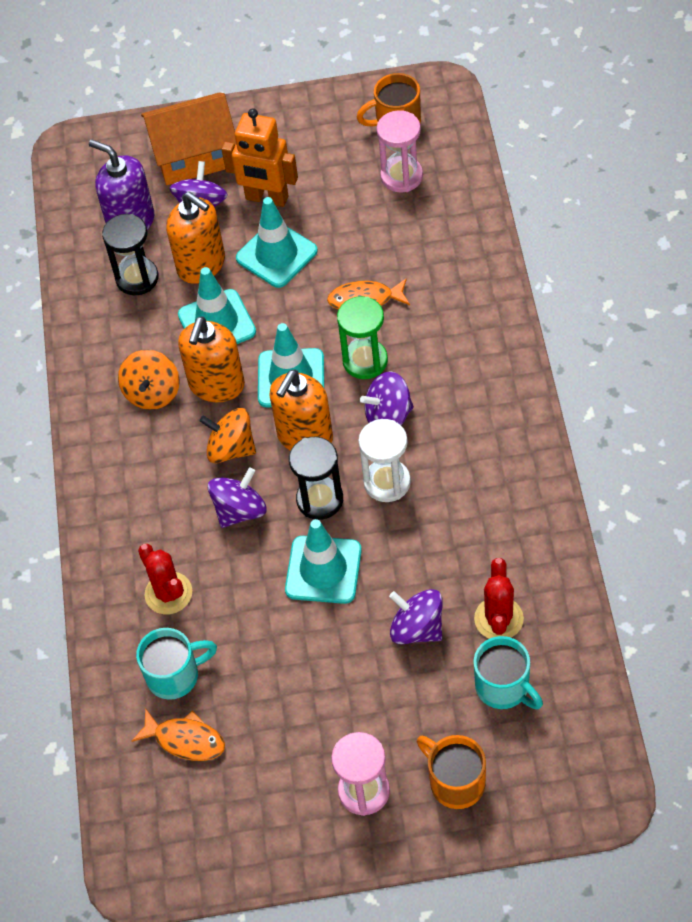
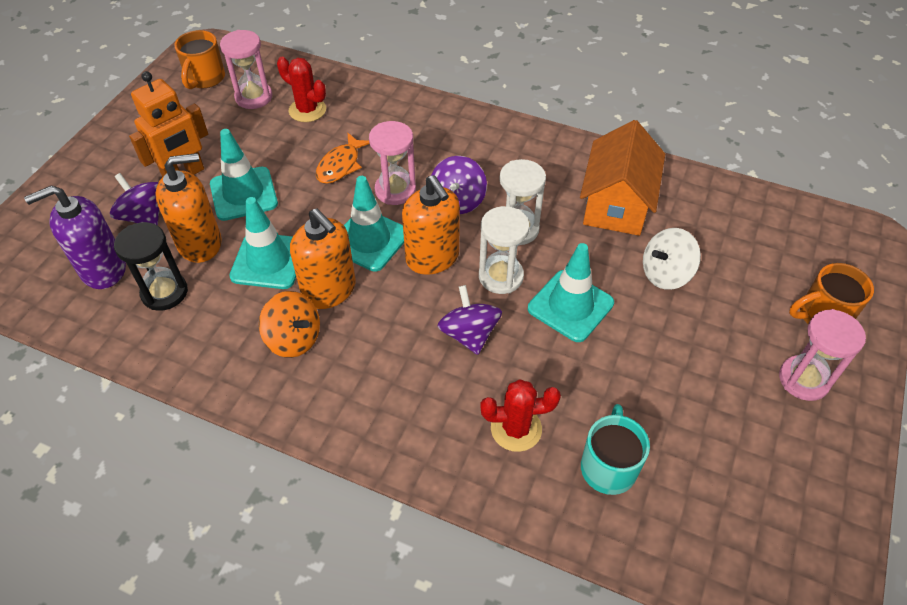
camera: 65 degrees left, 5 degrees down
(185, 740) = (684, 491): orange fish -> none
(195, 155) = (90, 197): orange house -> orange house (616, 204)
(231, 448) = (402, 310): orange spinning top -> none
(320, 499) = (501, 276): black hourglass -> white hourglass
(365, 361) = (395, 190): green hourglass -> pink hourglass
(417, 628) = (665, 274): purple spinning top -> white spinning top
(498, 619) = (686, 224): red cactus -> red cactus (307, 110)
(504, 687) = (749, 249): turquoise mug -> none

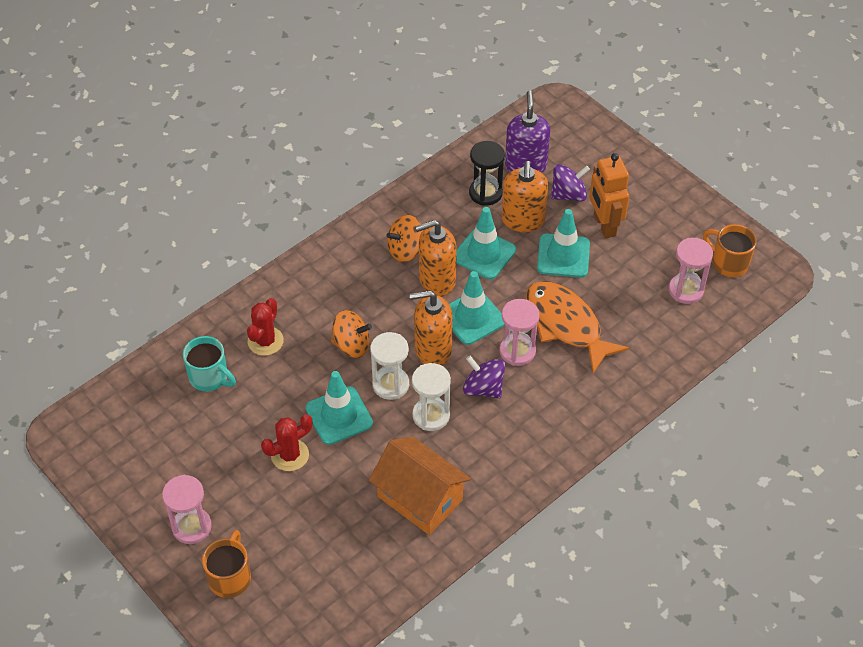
camera: 115 degrees right, 0 degrees up
(307, 110) = (650, 322): red cactus -> red cactus (290, 455)
(340, 165) = (566, 325): orange fish -> orange fish, size x1.80
(469, 334) = (351, 345): purple spinning top -> orange spinning top
(665, 274) = (330, 493): white spinning top -> none

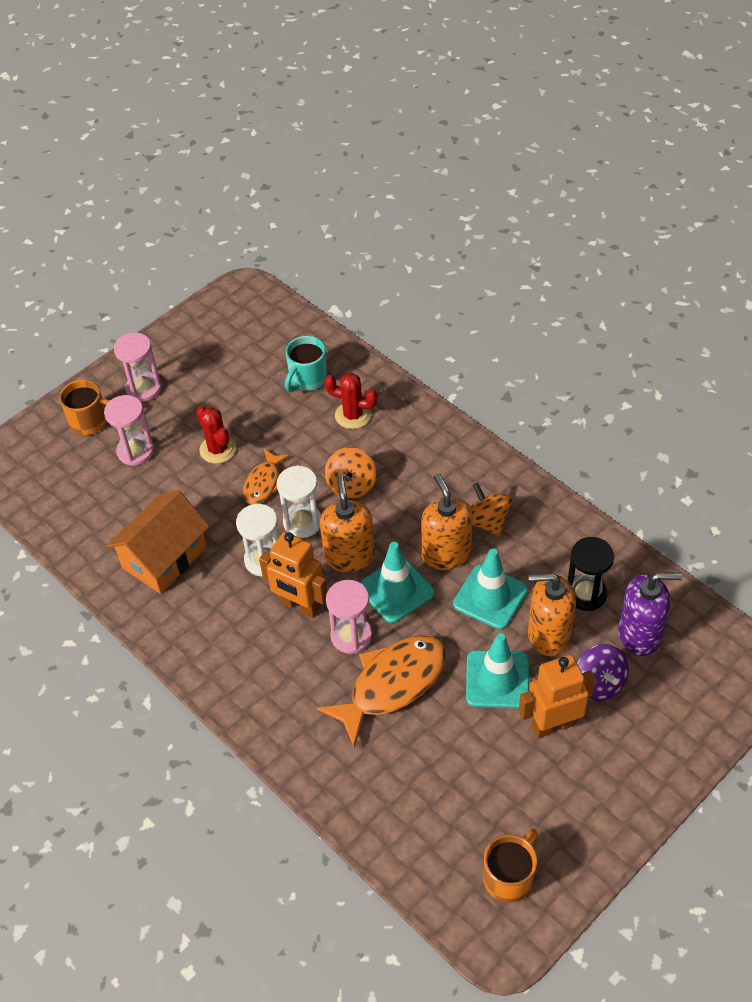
camera: 90 degrees right, 0 degrees up
(339, 416) = (263, 483): turquoise traffic cone -> orange fish
(483, 388) = (299, 605): purple spinning top -> orange robot
(686, 290) = (457, 820): pink hourglass -> pink hourglass (135, 451)

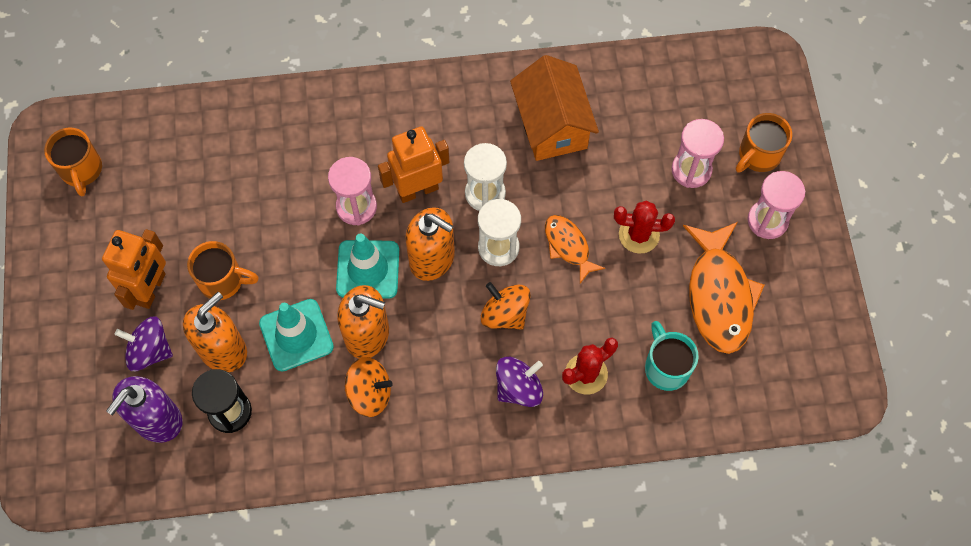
camera: 125 degrees right, 15 degrees up
(392, 684) = (289, 205): orange fish -> orange fish (719, 295)
(398, 443) = (518, 388): none -> purple spinning top
(497, 679) = (223, 280): turquoise traffic cone -> orange mug

